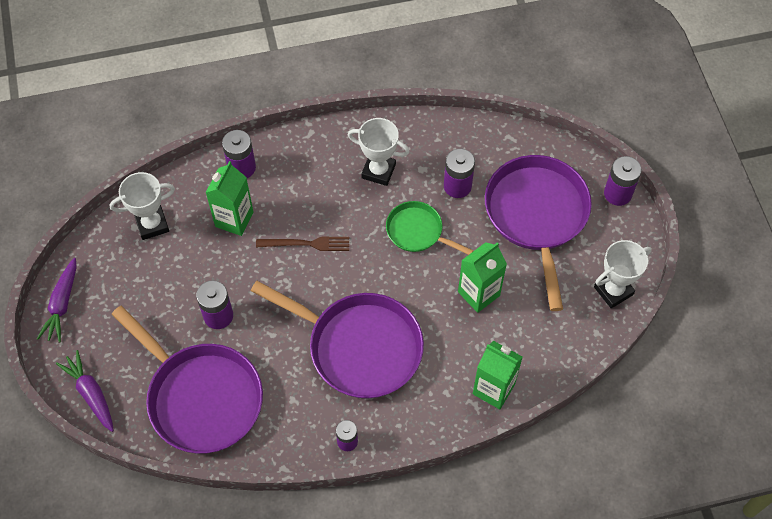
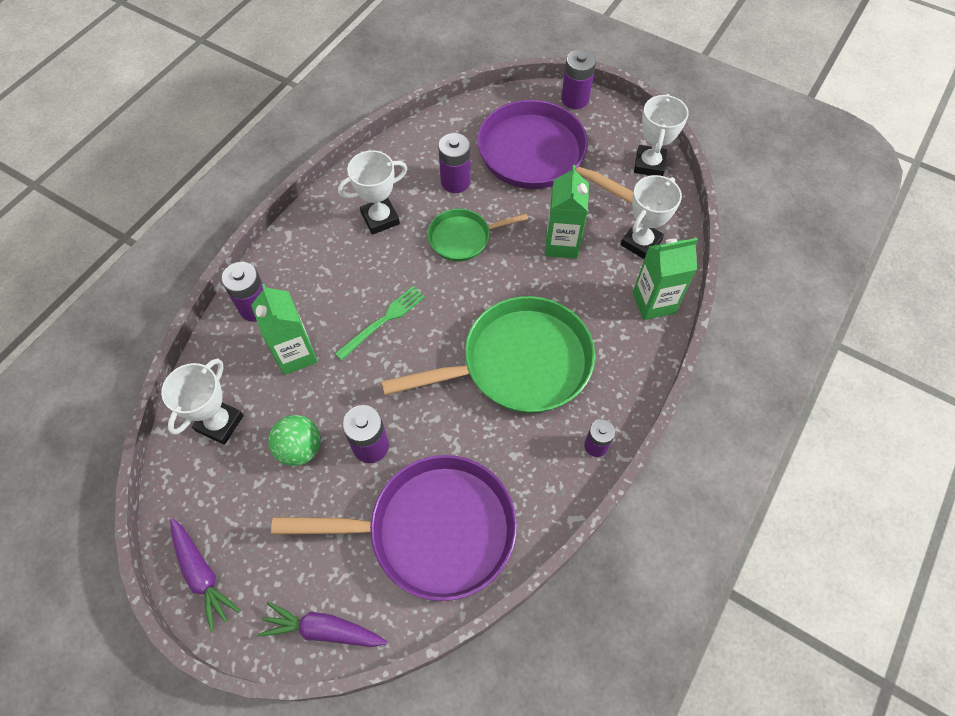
camera: 45 degrees left, 0 degrees up
(179, 280) = (300, 449): none -> green ball
(306, 244) = (383, 321): brown fork -> green fork
(359, 347) = (519, 363): purple pan -> green pan
(536, 341) = (641, 243): none -> white trophy

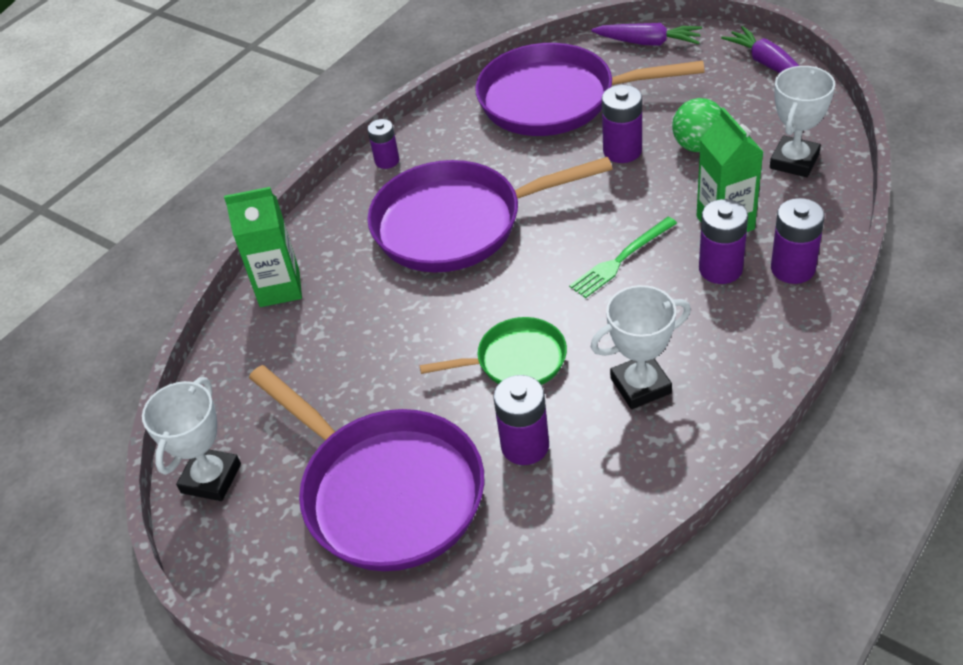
camera: 170 degrees left, 15 degrees down
(519, 363) = (456, 224): green pan -> purple pan
(561, 244) = (378, 355): green carton -> none
(575, 99) = (295, 611): purple battery -> purple battery (720, 269)
(641, 243) = (268, 359): white trophy -> none

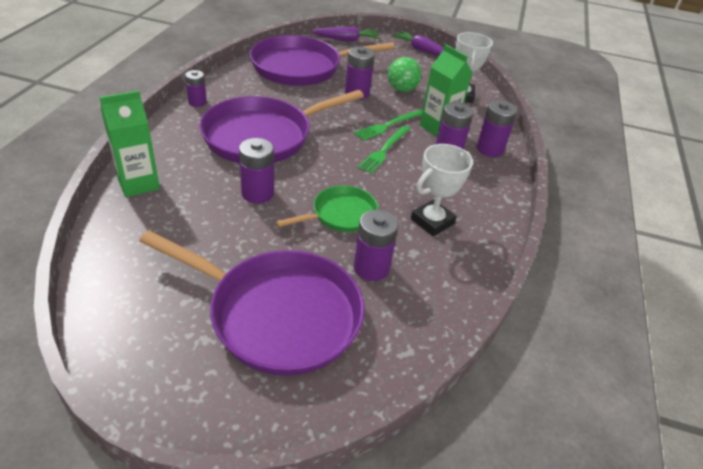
camera: 30 degrees left, 5 degrees down
(211, 478) = (118, 327): white trophy -> none
(419, 316) = (257, 193): none -> purple battery
(647, 214) = (388, 125): none -> green fork

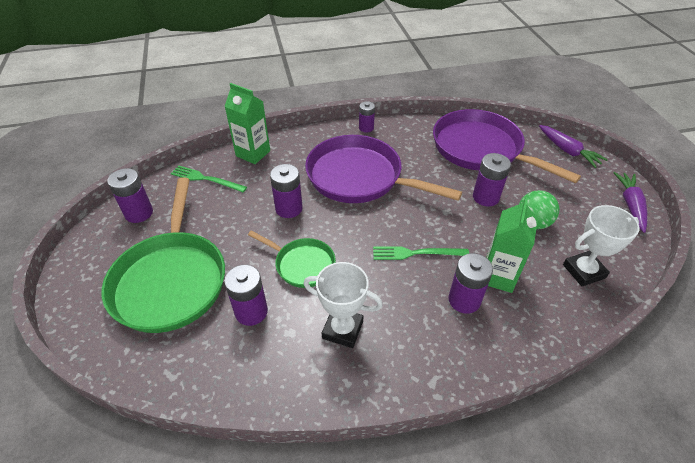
camera: 65 degrees right, 5 degrees up
(278, 314) = (171, 280): purple pan -> green pan
(388, 125) = (459, 239): green fork -> green fork (206, 179)
(490, 149) = (508, 334): purple battery -> purple battery (139, 213)

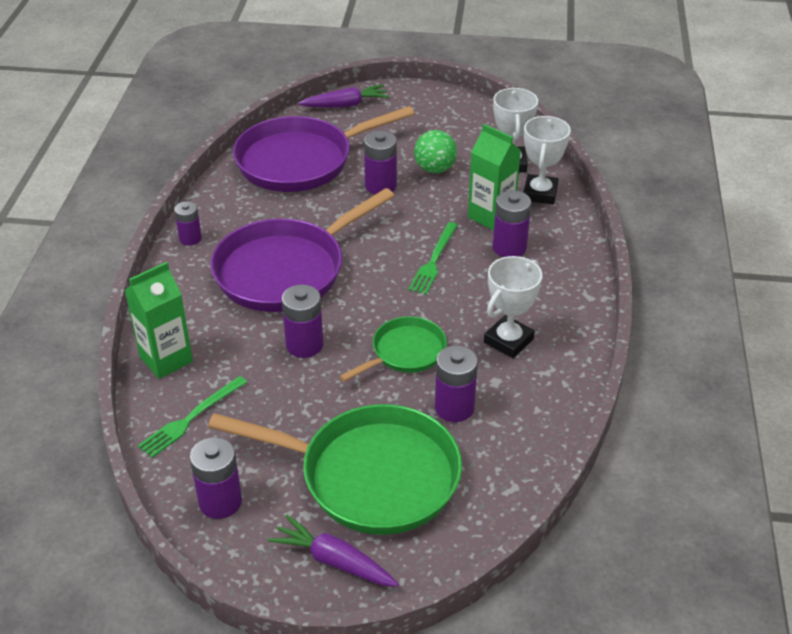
camera: 70 degrees left, 5 degrees down
(558, 305) = (540, 193): none -> white trophy
(630, 205) = (446, 102): purple carrot -> purple carrot (334, 561)

